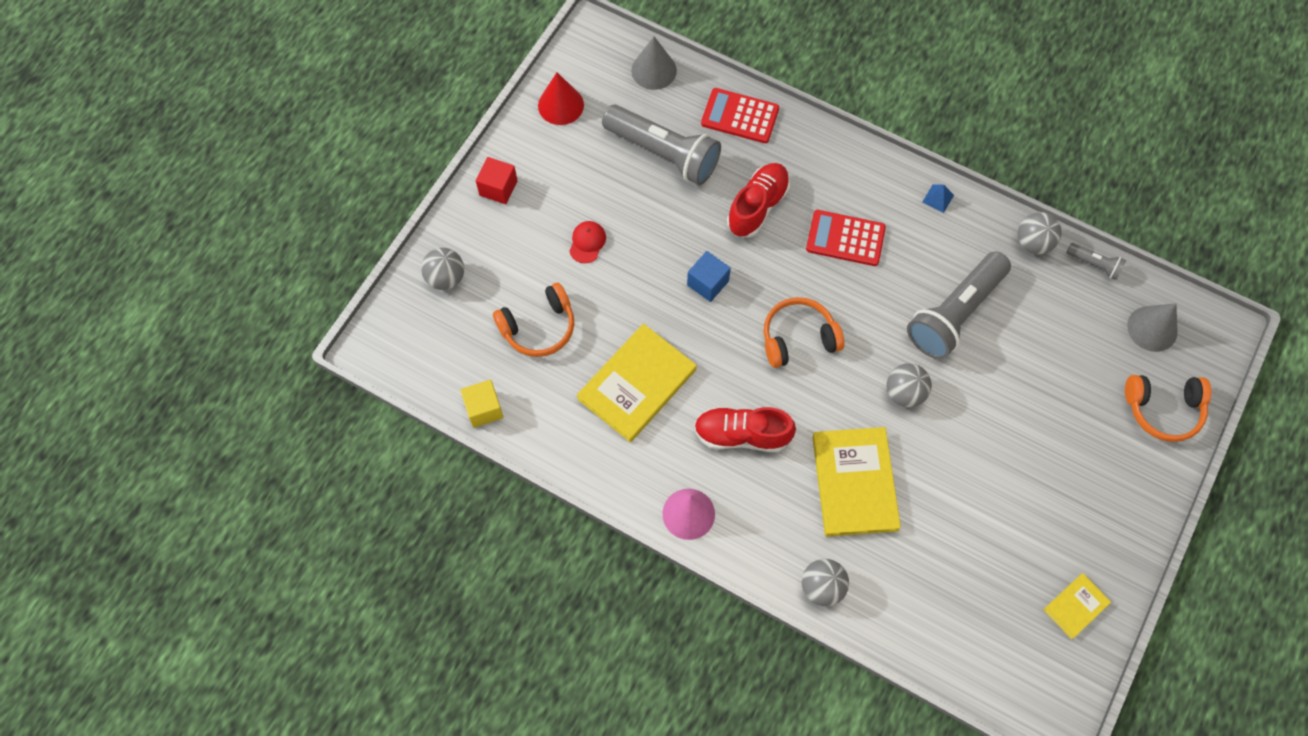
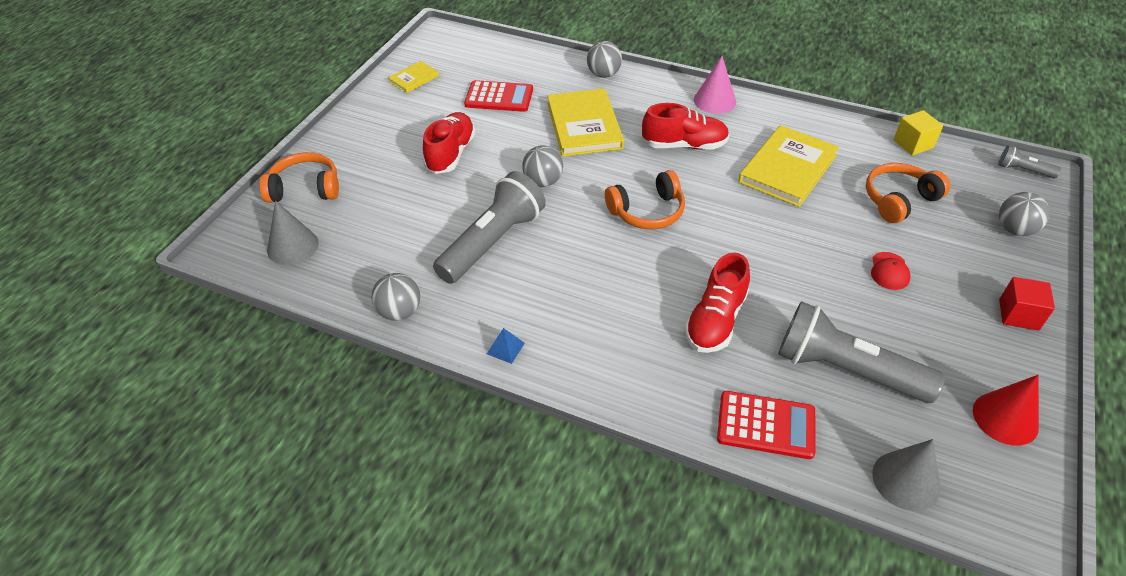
camera: 175 degrees right, 20 degrees down
(708, 283) = (749, 247): blue cube -> none
(845, 238) = (610, 298): red calculator -> red calculator (499, 97)
(1010, 449) = (451, 154): none -> red shoe
(1094, 264) = (336, 297): grey flashlight -> grey flashlight (1023, 170)

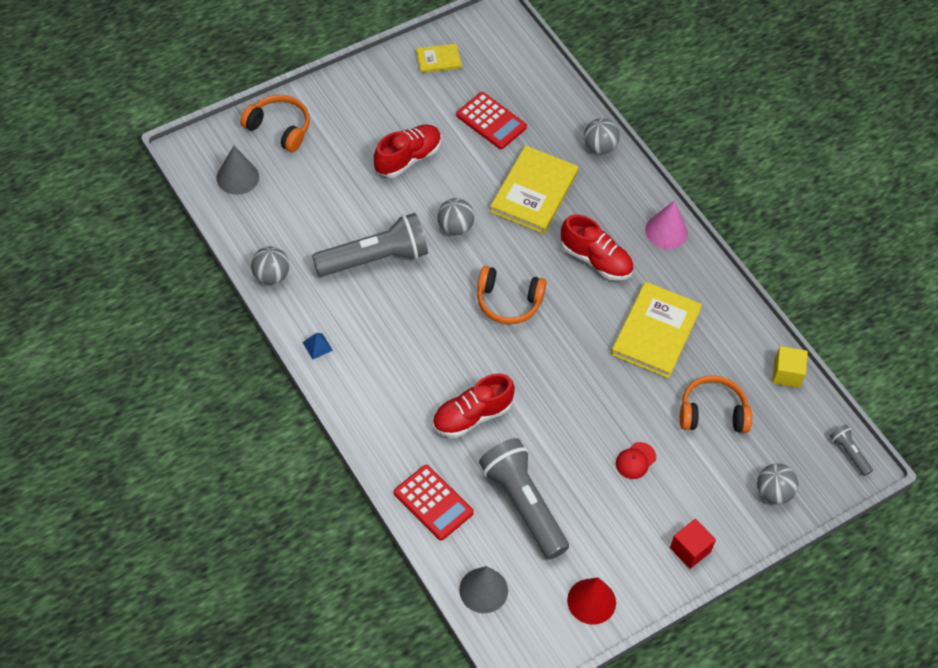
camera: 30 degrees right, 10 degrees up
(787, 169) = (655, 332): yellow book -> yellow book turned 45 degrees counterclockwise

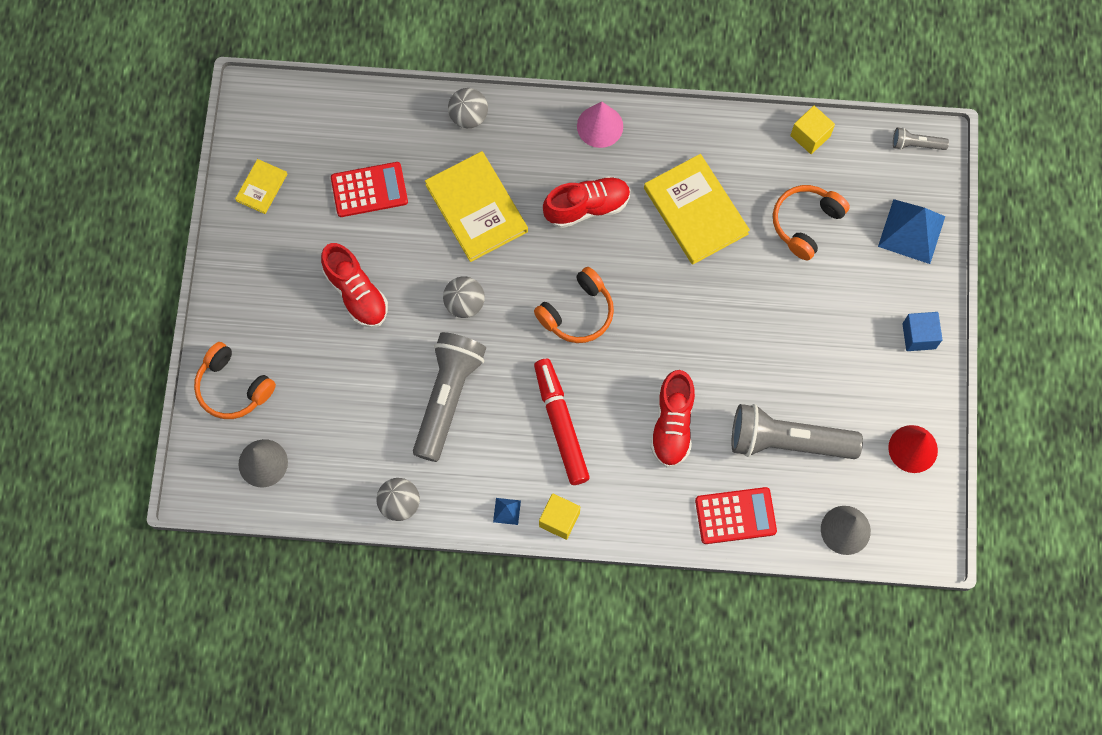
camera: 50 degrees left, 15 degrees up
(279, 128) = (233, 387): orange headphones -> orange headphones turned 120 degrees counterclockwise
(337, 384) = (559, 519): none -> yellow cube
(407, 158) = (356, 293): red shoe -> red shoe turned 150 degrees clockwise
(412, 341) = (560, 424): none -> red marker
(635, 461) = (808, 319): red cap -> none
(690, 550) = (919, 336): red cube -> blue cube
(773, 492) = (911, 231): grey ball -> blue pyramid

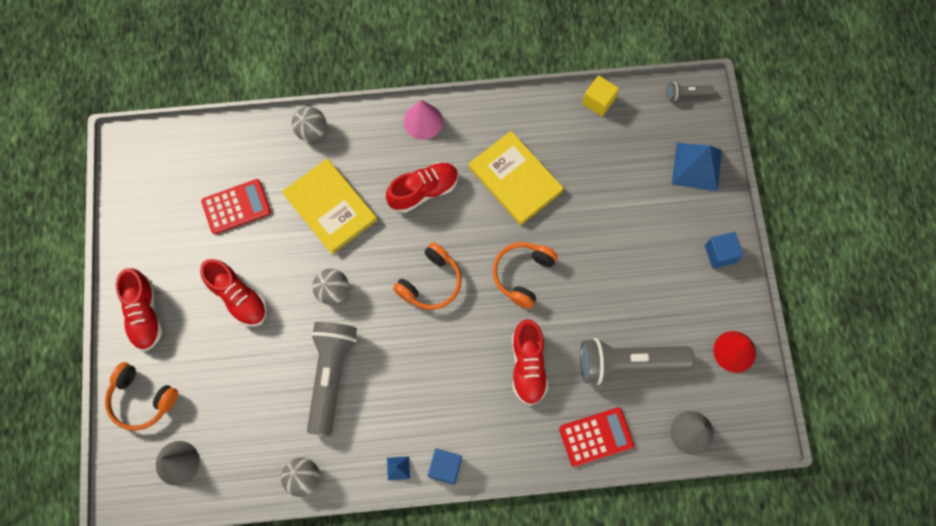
camera: 10 degrees left, 0 degrees up
(248, 294) = (144, 314): none -> red shoe
(261, 187) = (143, 220): yellow book -> none
(559, 519) = (445, 467): yellow cube -> blue cube
(560, 424) = (432, 382): red marker -> none
(806, 223) = (608, 174): orange headphones -> orange headphones (522, 275)

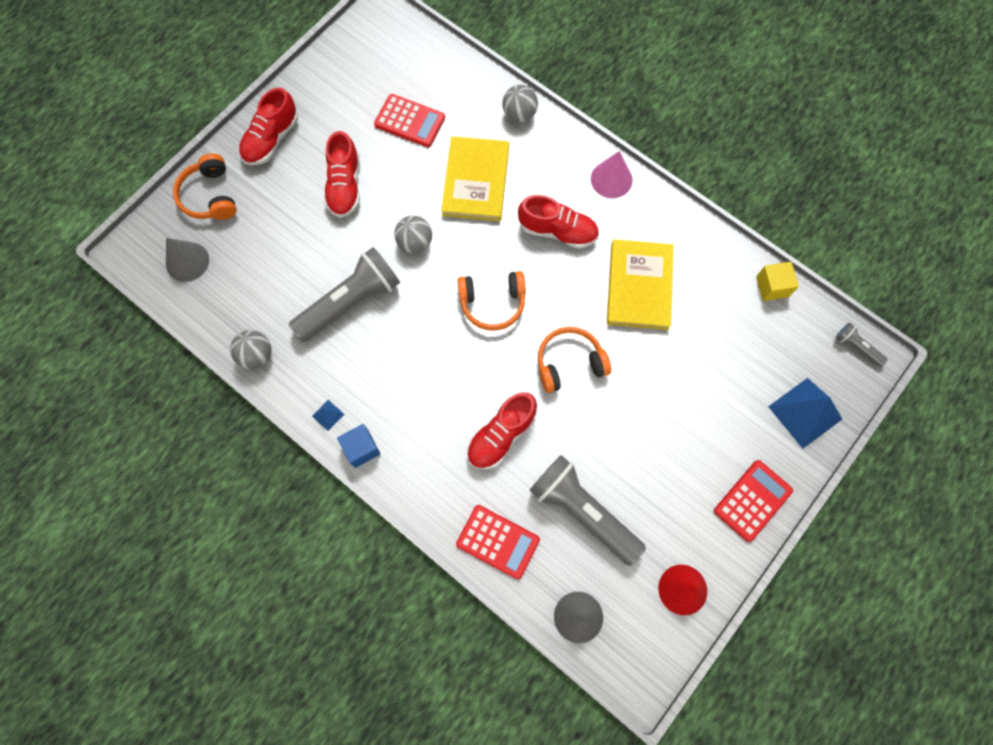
camera: 45 degrees right, 0 degrees up
(720, 254) = (752, 500): blue cube -> red calculator

